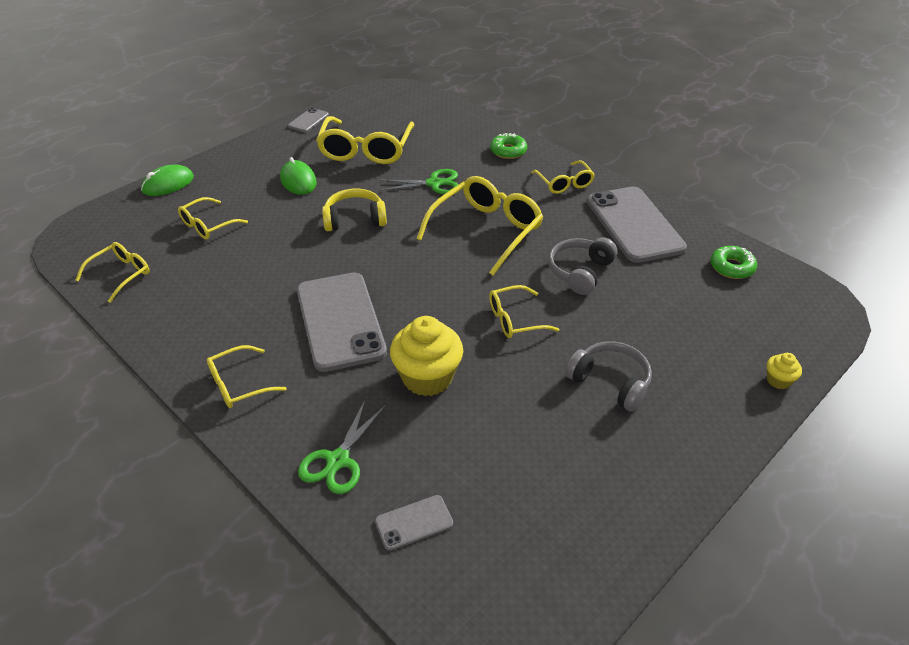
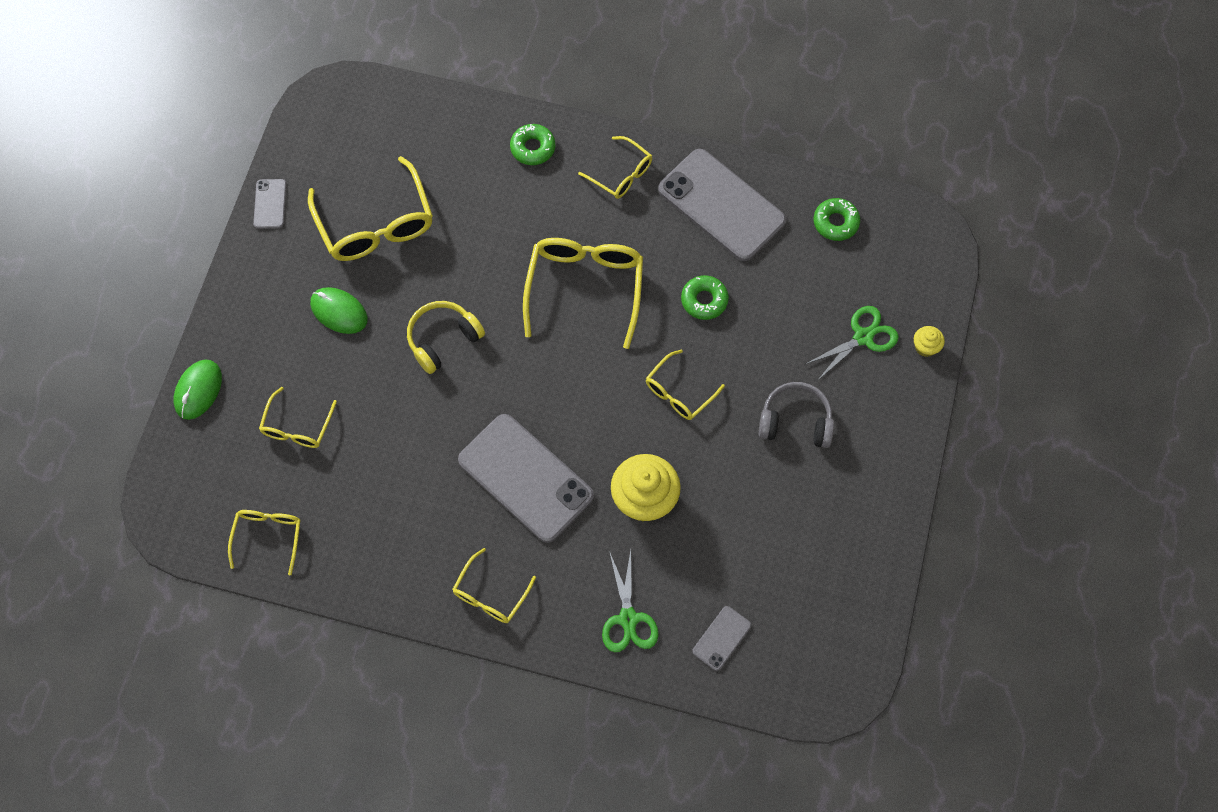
camera: 30 degrees left, 25 degrees up
(434, 183) = (488, 242): green scissors -> green scissors (863, 337)
(580, 272) = (704, 300): grey headphones -> green donut

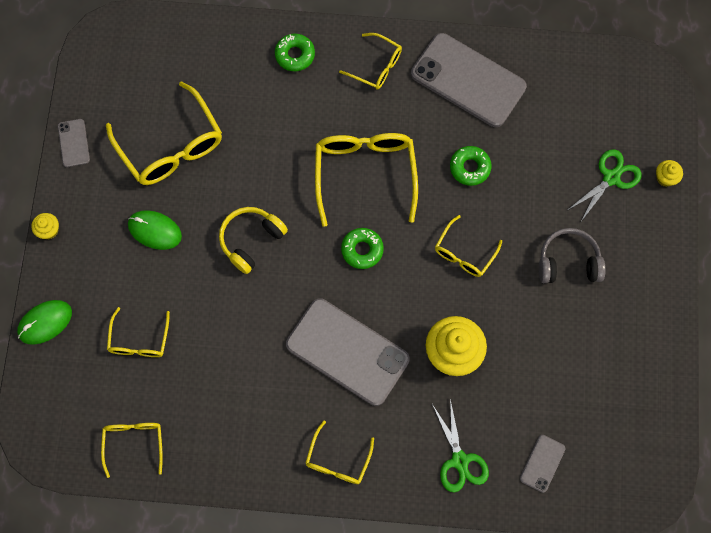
camera: 10 degrees left, 5 degrees up
(198, 390) = (45, 322): green mouse -> green mouse turned 45 degrees clockwise
(223, 292) = (49, 230): none -> yellow cupcake
(835, 222) = (568, 80): green donut -> green donut (362, 250)

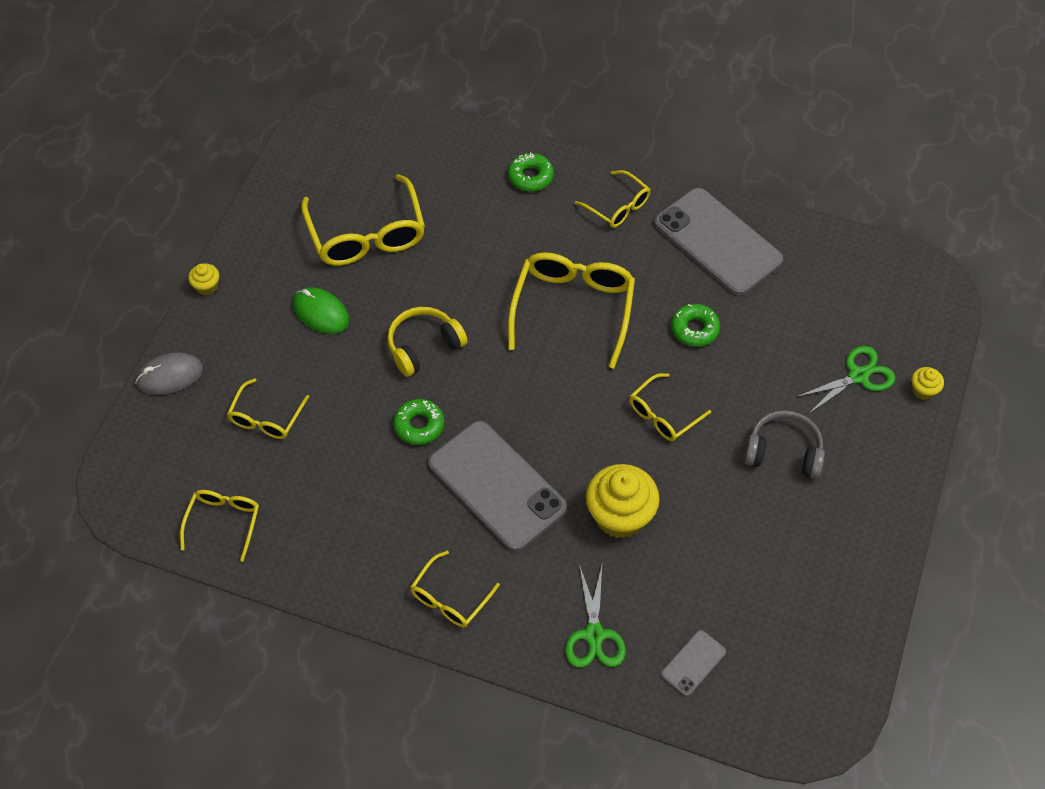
camera: 15 degrees right, 15 degrees down
(45, 322) = (170, 376): green mouse -> grey mouse
(74, 143) = (263, 209): grey phone -> none
(362, 250) = (546, 384): green donut -> green donut (419, 425)

